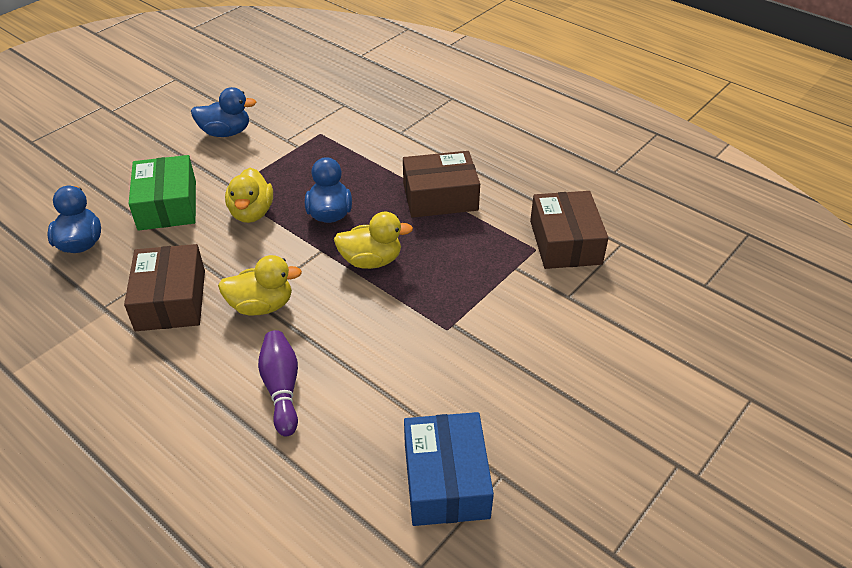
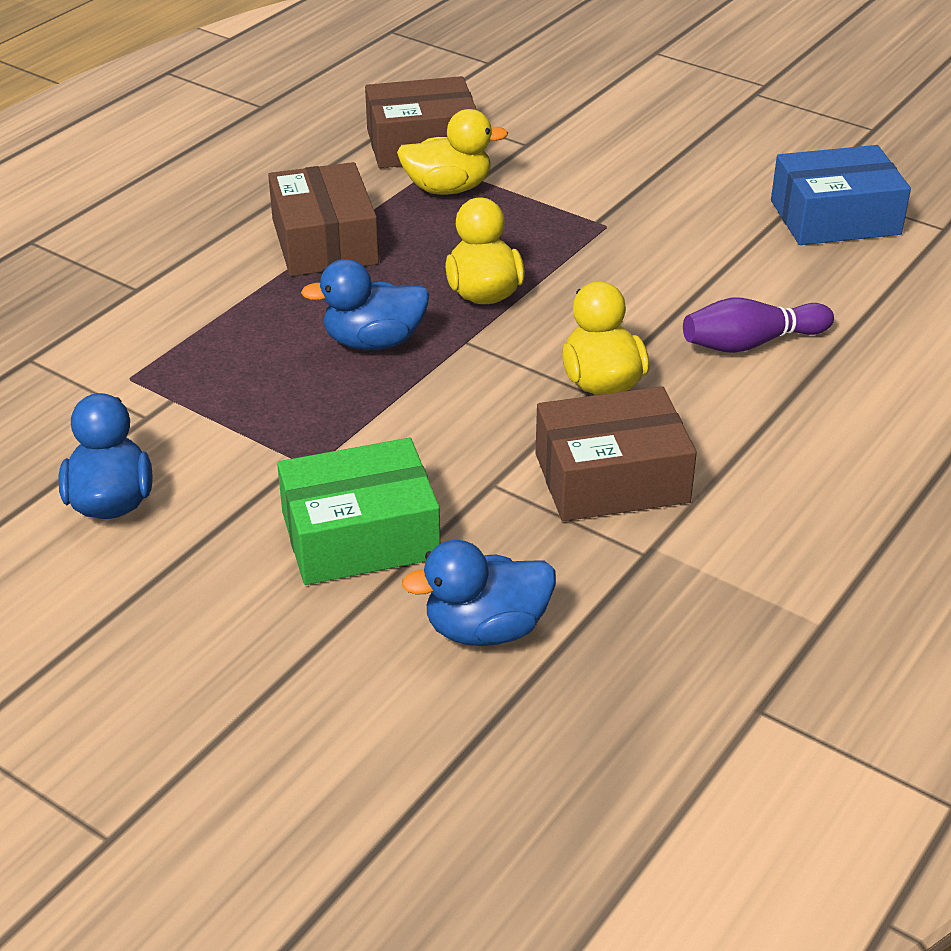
camera: 95 degrees left, 5 degrees down
(252, 213) = (377, 426): yellow duck -> yellow duck (448, 188)

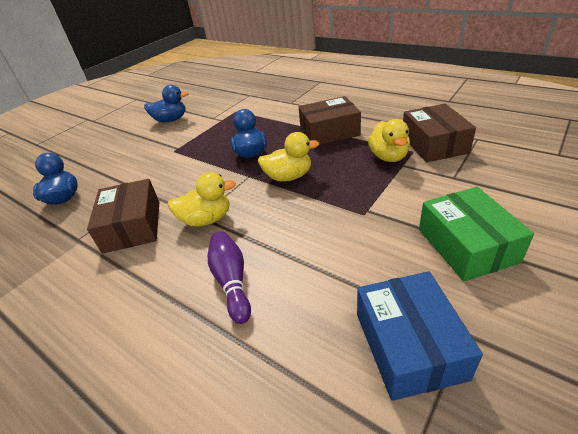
camera: 95 degrees right, 0 degrees up
(360, 535) = (130, 165): green box -> green box (467, 245)

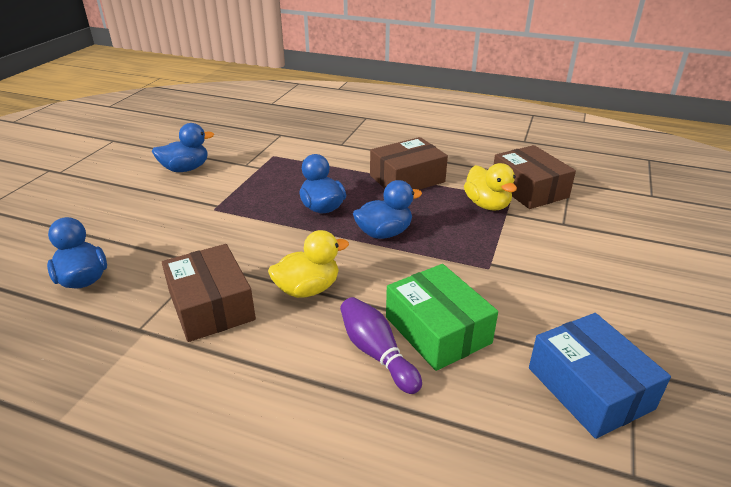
camera: 20 degrees left, 5 degrees down
(288, 177) = (384, 233): yellow duck -> blue duck
(467, 245) = (603, 289): green box -> green box (438, 330)

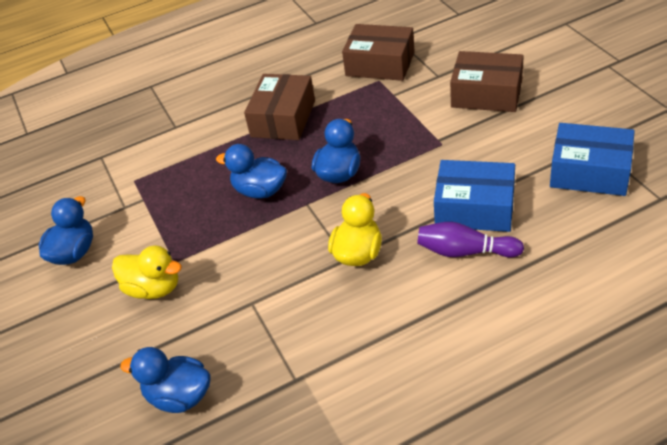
camera: 40 degrees left, 10 degrees up
(211, 305) = (315, 321): brown box -> brown box (486, 94)
(438, 330) = (474, 208): green box -> blue box
(487, 205) = (372, 97): yellow duck -> yellow duck (154, 288)

